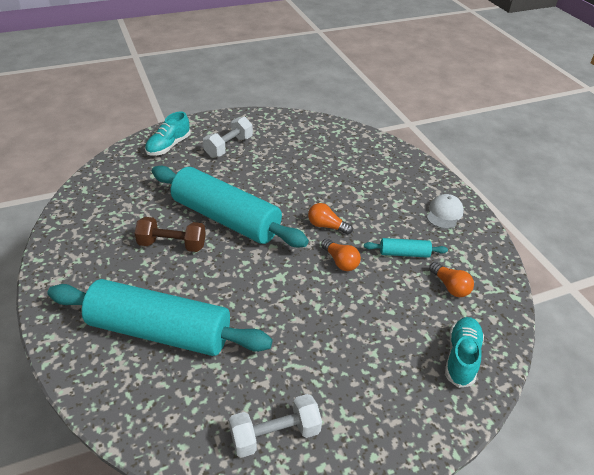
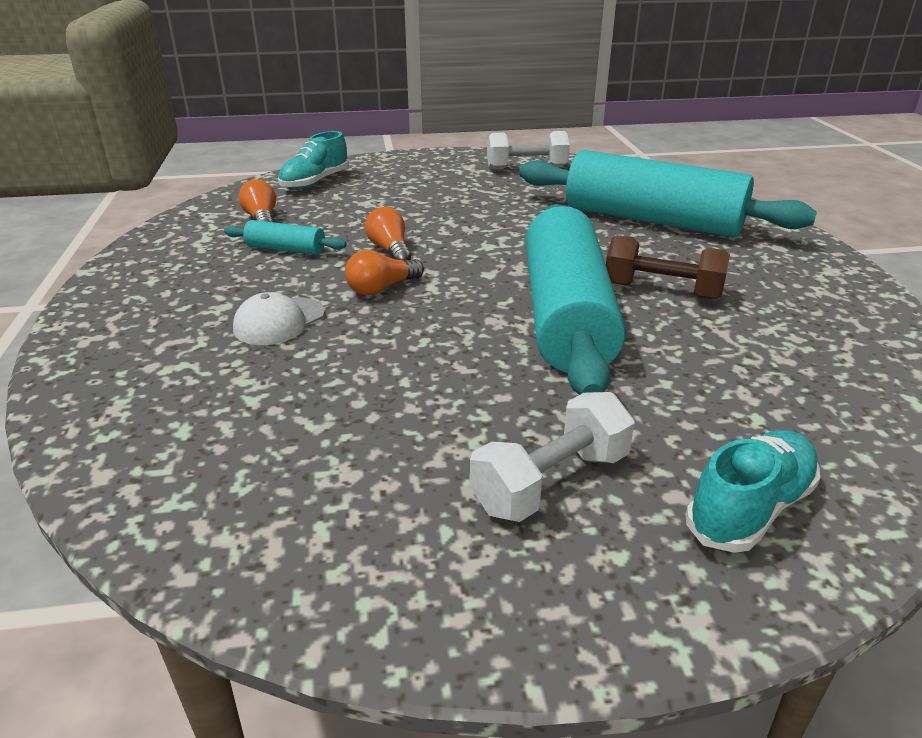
camera: 165 degrees left, 10 degrees down
(226, 218) = (565, 316): turquoise rolling pin -> turquoise rolling pin turned 45 degrees clockwise
(326, 226) = (382, 288): orange light bulb -> orange light bulb turned 105 degrees clockwise
(444, 213) = (154, 285): white cap -> white cap (279, 321)

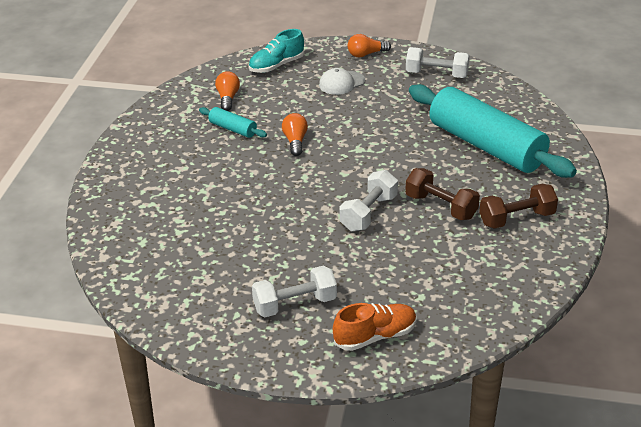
camera: 20 degrees right, 5 degrees up
(279, 321) = (208, 185): white cap -> white cap (341, 83)
(382, 288) = (275, 172): orange light bulb -> orange light bulb (366, 54)
(565, 316) = (368, 213): turquoise rolling pin -> white dumbbell
(749, 508) = (375, 336): turquoise shoe -> orange shoe
(777, 287) = (516, 219): none -> brown dumbbell

